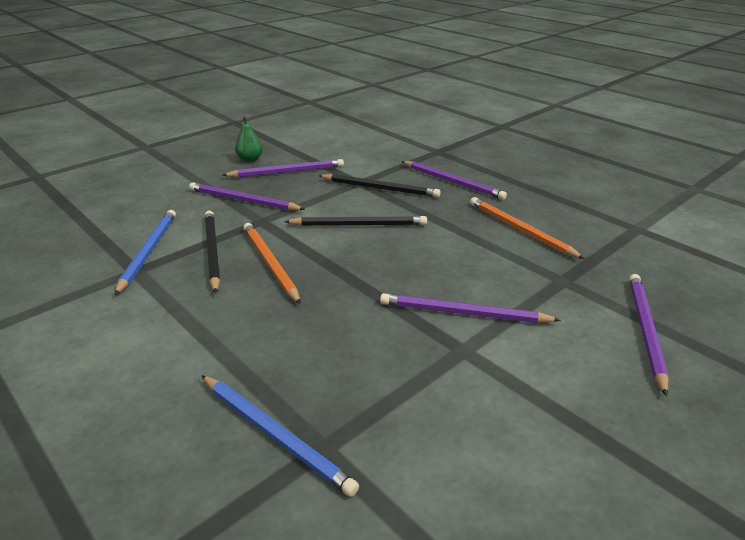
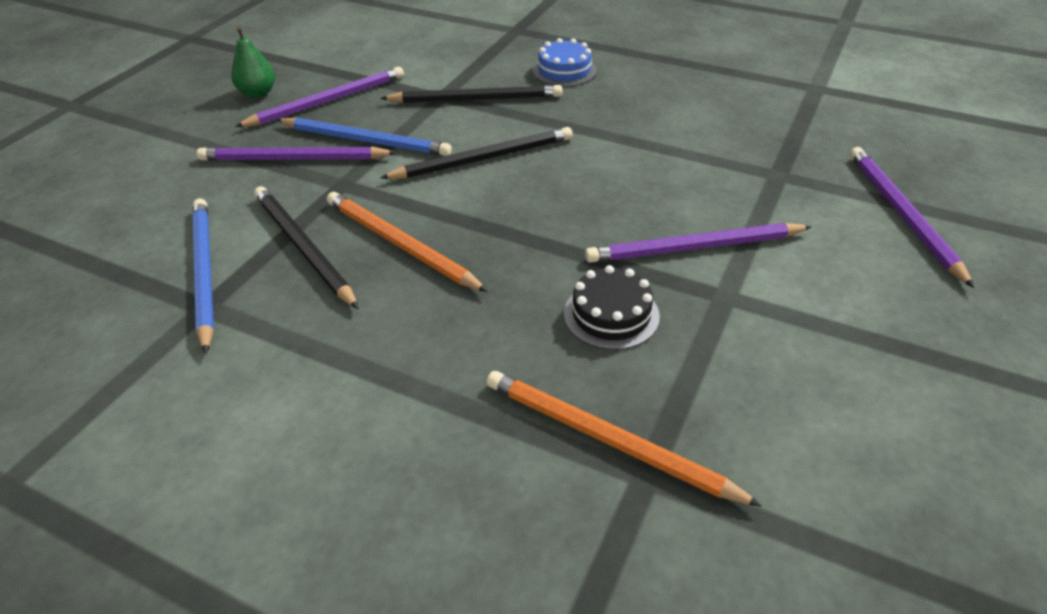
camera: 20 degrees left, 10 degrees up
(275, 435) = (575, 479): blue pencil -> blue pencil (366, 140)
(373, 340) = (611, 315): none -> black cake
(452, 182) = (564, 70): purple pencil -> blue cake
(520, 230) = (688, 119): orange pencil -> orange pencil (607, 439)

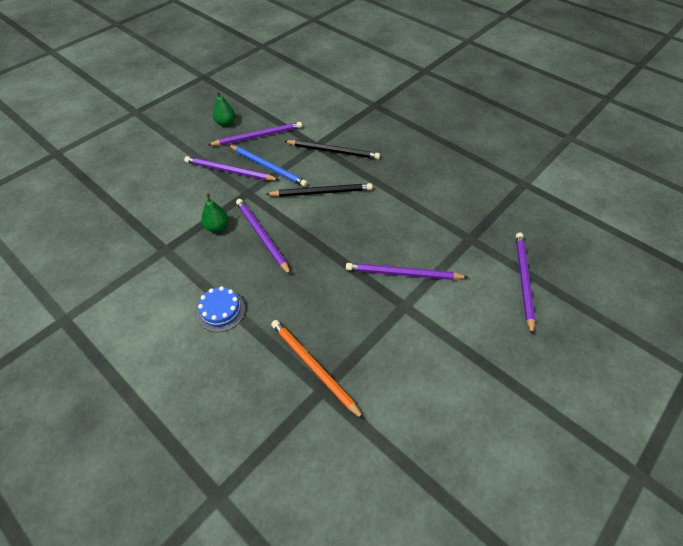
camera: 15 degrees right, 10 degrees up
(204, 272) = (169, 230): blue pencil -> none
(303, 247) = (217, 227): black pencil -> green pear
(400, 244) = (262, 236): orange pencil -> purple pencil
(564, 70) = (388, 141): blue cake -> blue cake (221, 311)
(611, 315) = (344, 302): black cake -> none

